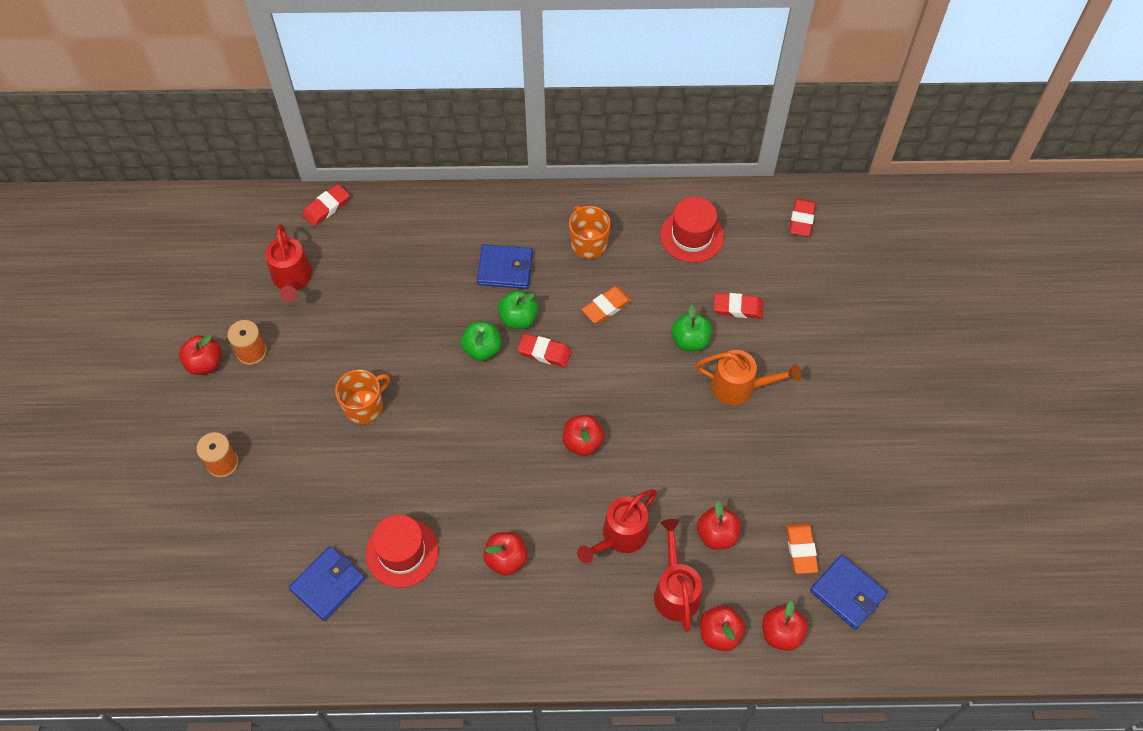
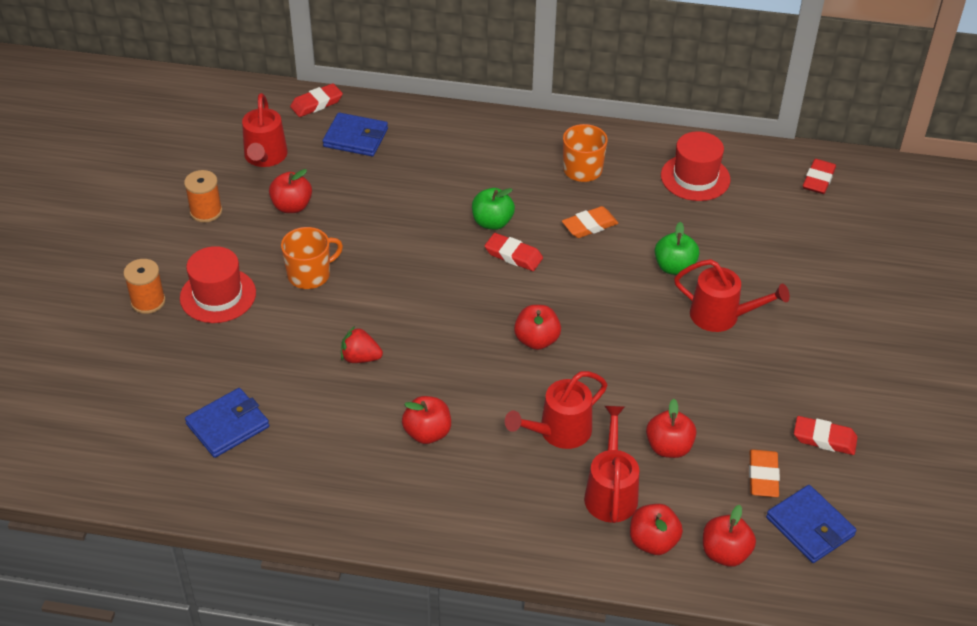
camera: 10 degrees right, 15 degrees down
(205, 363) = (155, 214): red apple -> red apple (292, 206)
(402, 552) = (315, 409): red hat -> red hat (218, 295)
(430, 490) = (360, 358): none -> red strawberry
(482, 349) = (447, 243): green apple -> none
(505, 269) = (488, 178): blue wallet -> blue wallet (355, 138)
(738, 308) = (733, 246): red eraser -> red eraser (824, 439)
(740, 387) = (722, 316): orange watering can -> red watering can

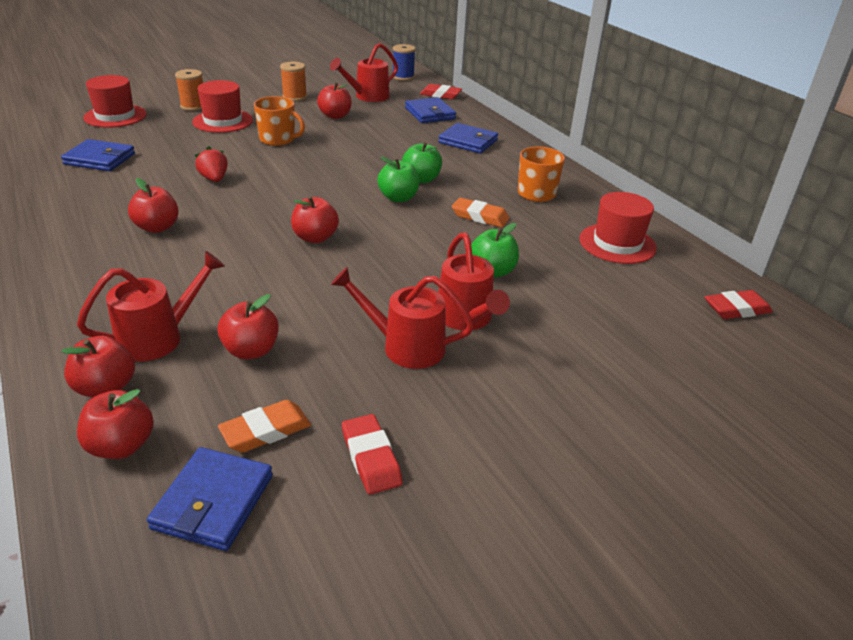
camera: 50 degrees right, 10 degrees down
(111, 376) = (115, 116): none -> red hat
(236, 102) = (403, 77): none -> blue spool
(445, 150) = (468, 141): none -> blue wallet
(513, 255) = (398, 198): red eraser -> green apple
(558, 432) = (214, 284): red watering can -> red watering can (404, 346)

